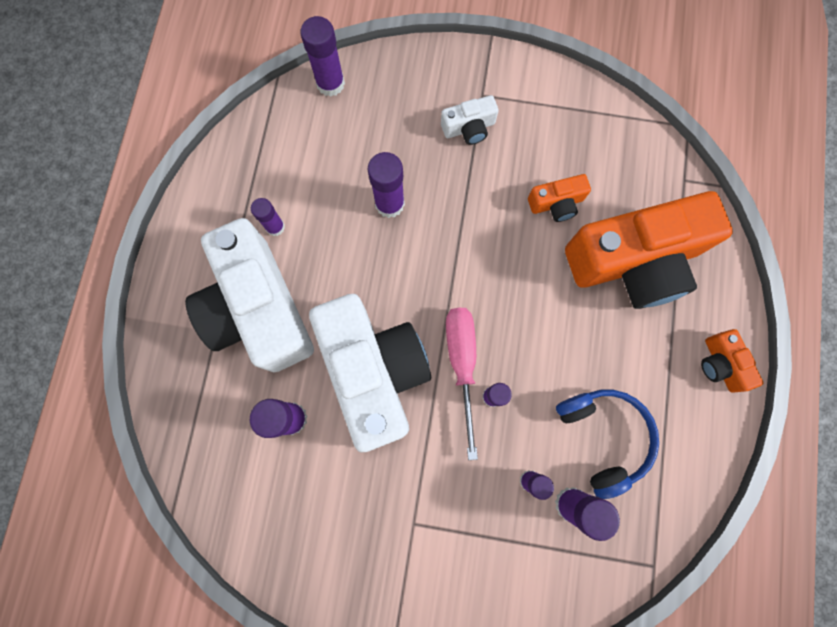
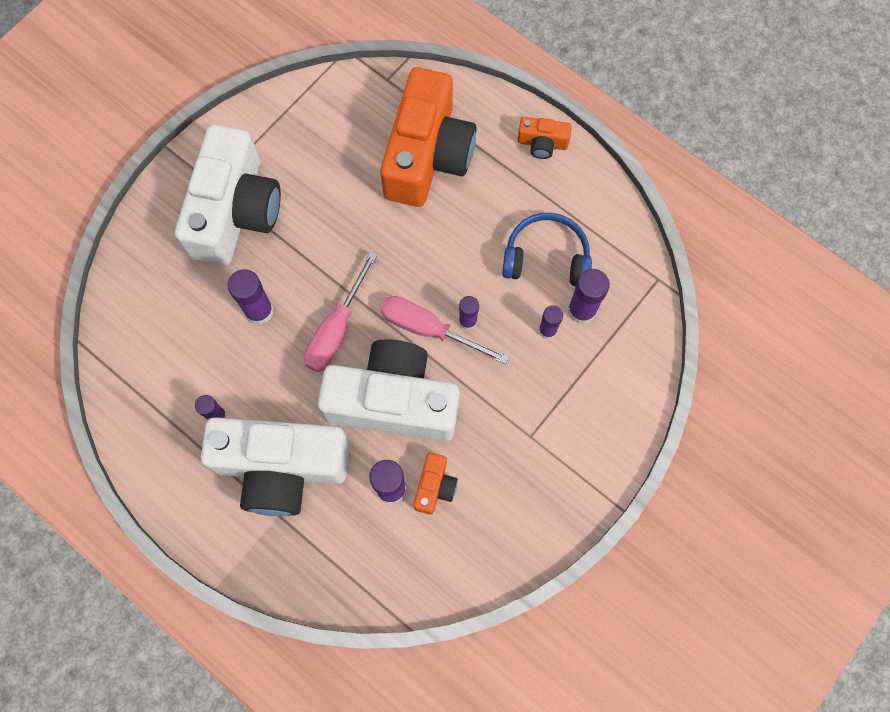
camera: 60 degrees left, 5 degrees down
(330, 83) = (116, 300): purple glue stick -> none
(413, 280) = (337, 329): none -> pink screwdriver
(469, 128) = (235, 211): white camera -> white camera, size x2.36
(556, 203) = (344, 183): orange camera -> orange camera (434, 486)

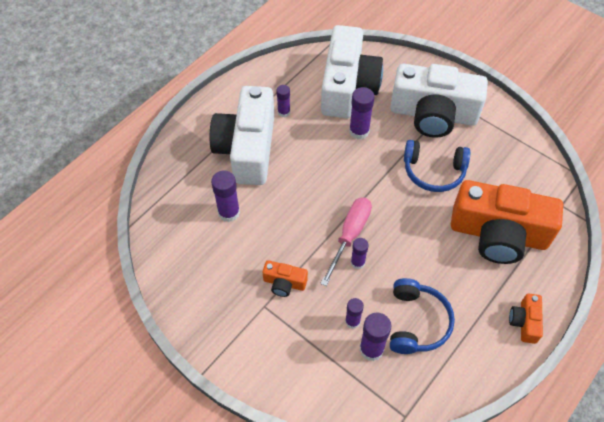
camera: 90 degrees right, 15 degrees down
(332, 219) = (433, 171): none -> blue headphones
(337, 329) = (347, 177): pink screwdriver -> none
(393, 401) = (293, 213): white camera -> white camera (347, 87)
(434, 486) = (228, 240): orange camera -> orange camera (284, 283)

